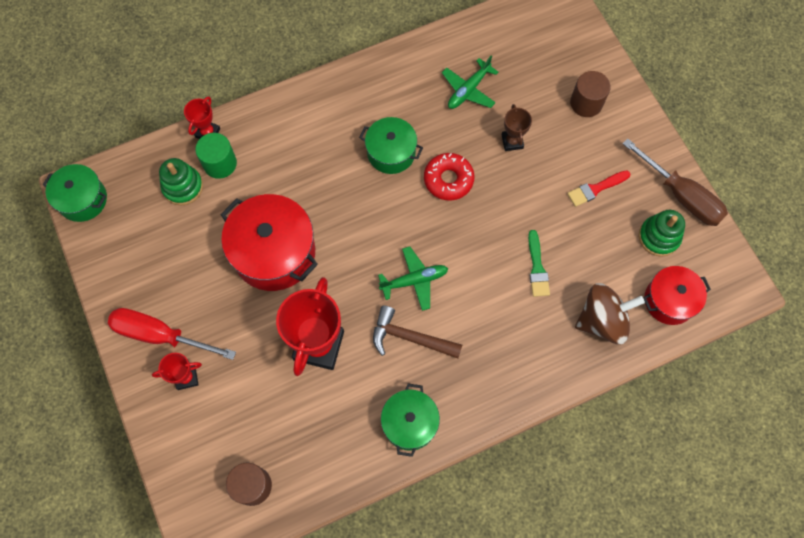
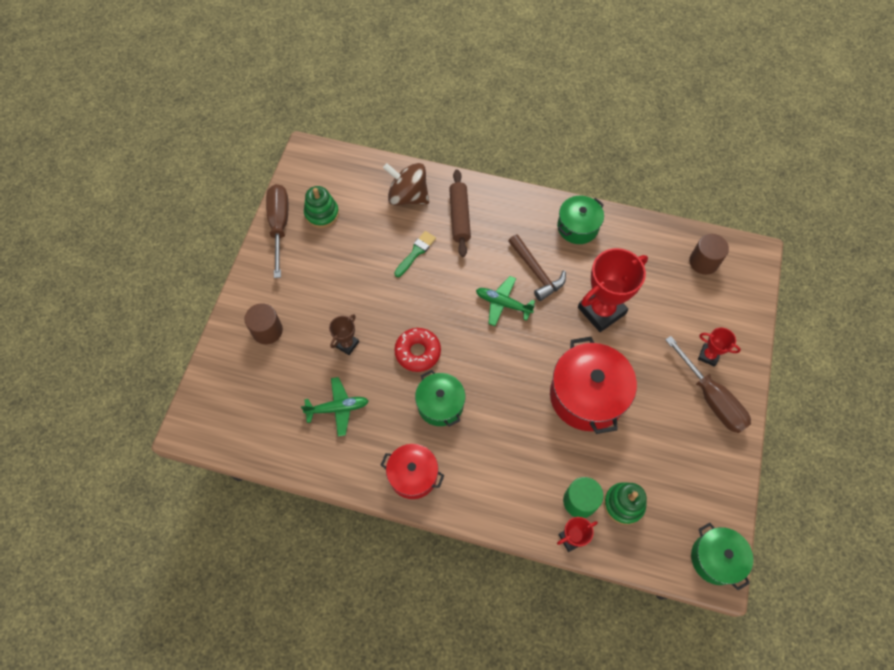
camera: 140 degrees left, 5 degrees down
(159, 335) = (712, 399): red screwdriver -> brown screwdriver
(533, 338) = (459, 217): none -> brown rolling pin
(595, 189) = (327, 270): red brush -> none
(669, 300) = (357, 178): red pot -> red pot (413, 475)

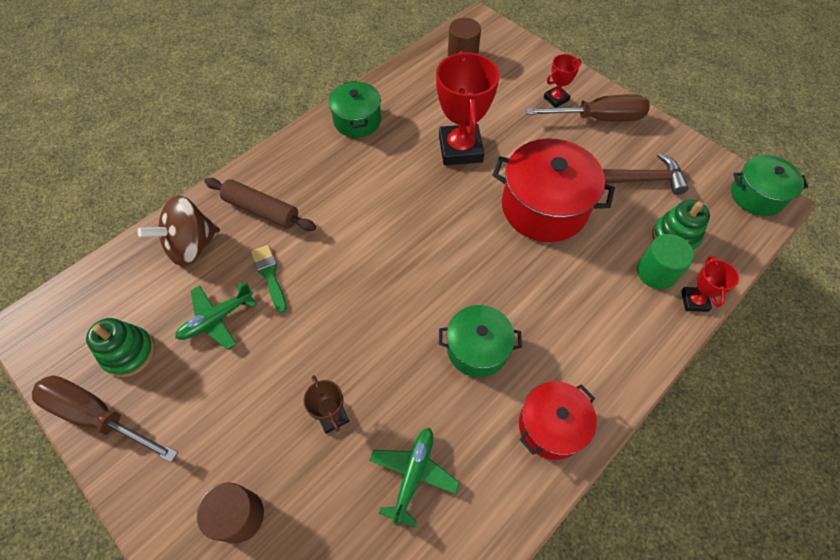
camera: 60 degrees left, 5 degrees down
(418, 352) = (397, 339): red donut -> none
(503, 303) = (395, 225): green plane -> green plane (216, 319)
(536, 272) = (380, 178): brown hammer -> brown hammer (643, 179)

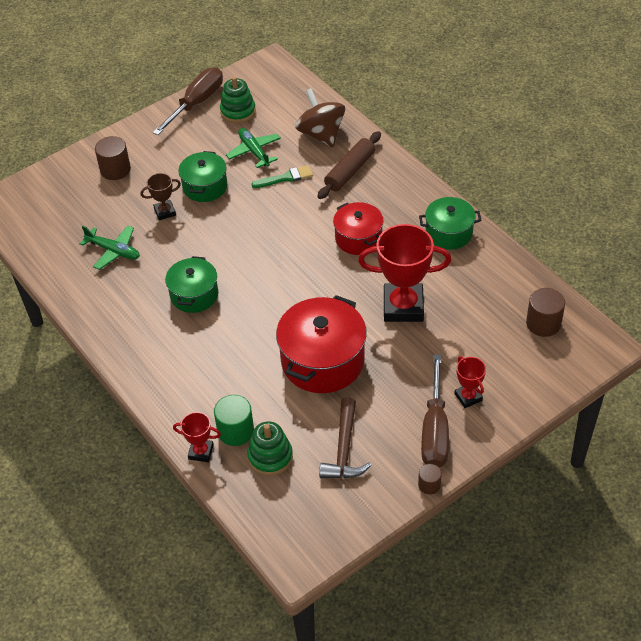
camera: 100 degrees right, 10 degrees down
(551, 426) = (123, 330): red pot -> red pot (358, 238)
(656, 119) = (429, 485): none -> brown cylinder
(756, 195) = (308, 548): green pot -> green pot (205, 186)

